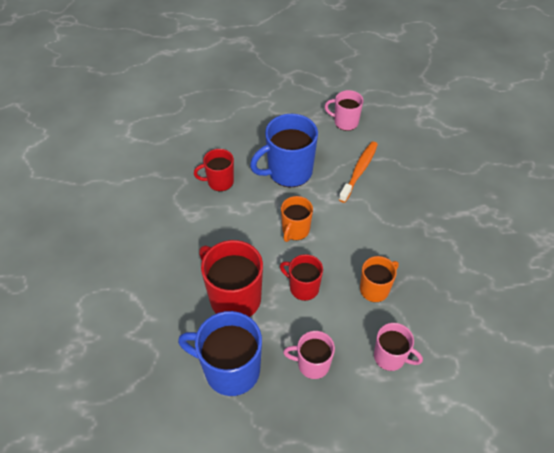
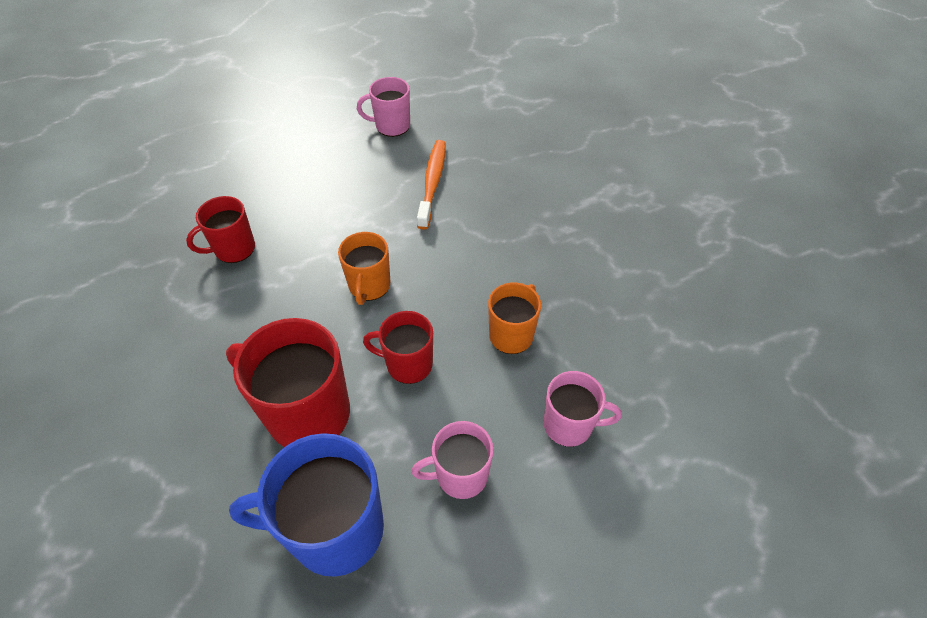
camera: 20 degrees left, 0 degrees up
(288, 172) = (333, 209): blue mug -> none

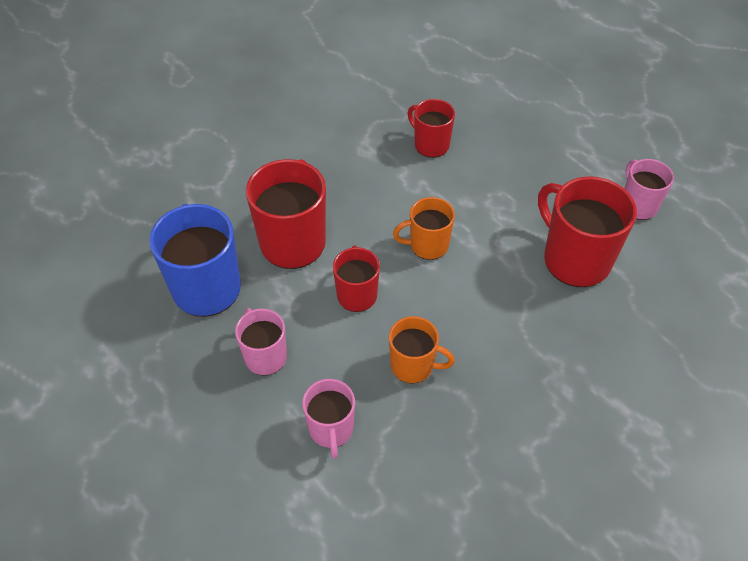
camera: 75 degrees right, 0 degrees up
(432, 183) = (574, 259): orange toothbrush -> red mug

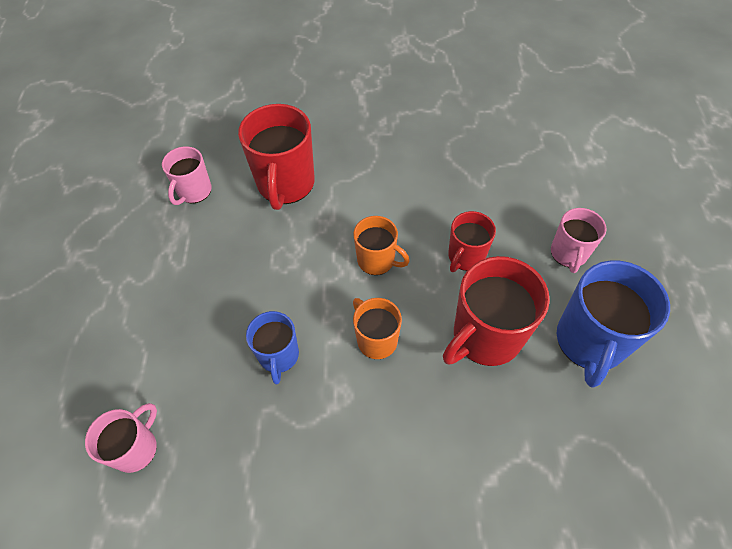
camera: 140 degrees left, 5 degrees up
(331, 430) = (549, 182): pink mug -> pink mug (136, 448)
(413, 366) = (464, 186): orange mug -> orange mug (376, 340)
(430, 144) = (279, 356): red mug -> blue mug

